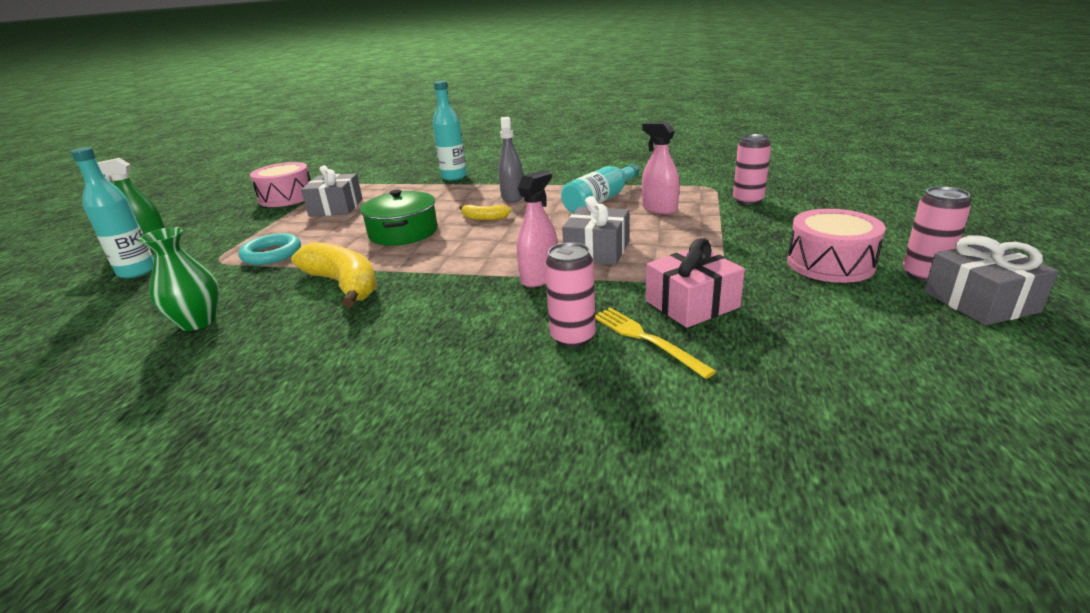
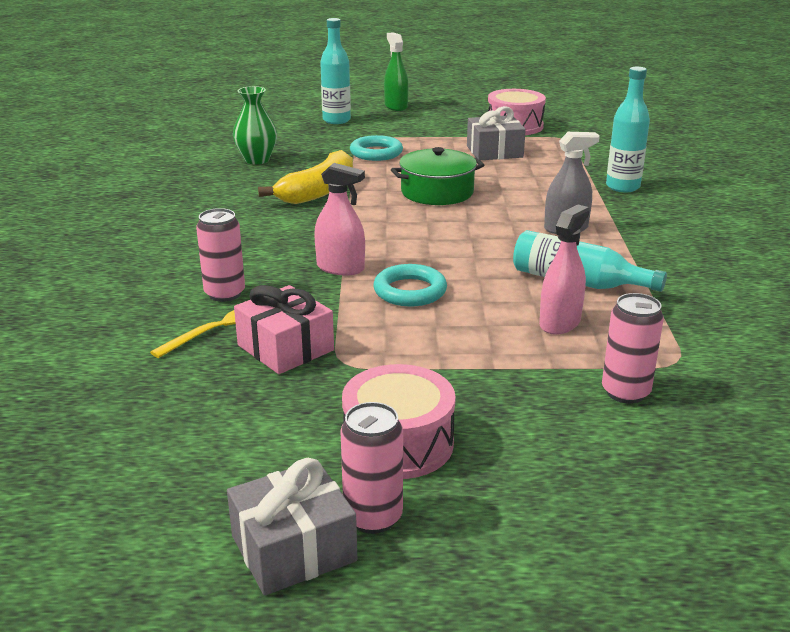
camera: 75 degrees right, 0 degrees up
(484, 218) = (489, 223): yellow banana -> none
(597, 251) = (410, 291): grey gift -> turquoise ring

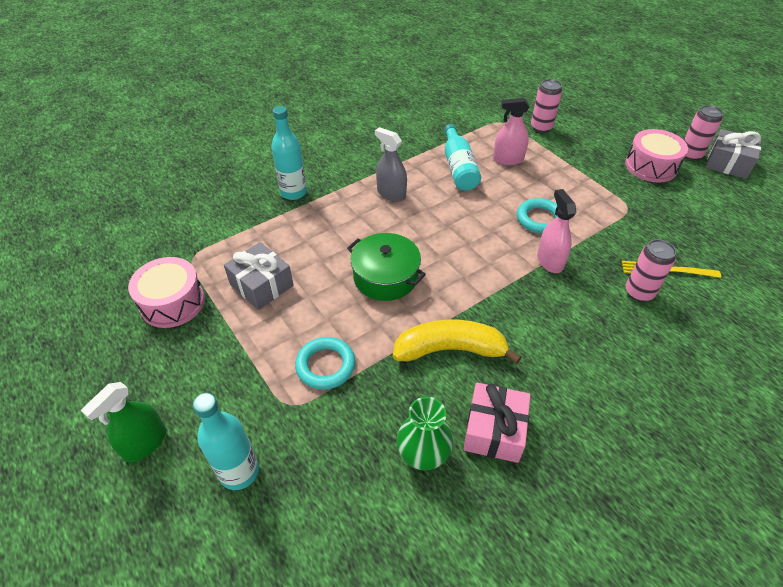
camera: 125 degrees left, 20 degrees up
(285, 348) = (645, 233): pink gift -> pink gift (494, 430)

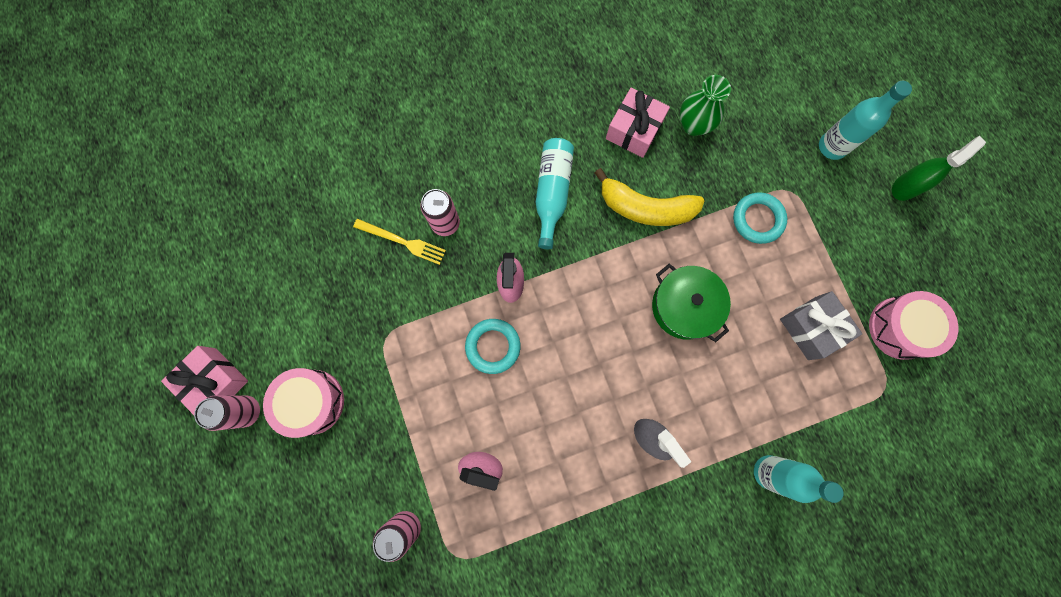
camera: 165 degrees left, 30 degrees up
(458, 167) = (551, 466): turquoise bottle -> turquoise bottle (552, 193)
(727, 163) = (215, 381): grey gift -> pink gift

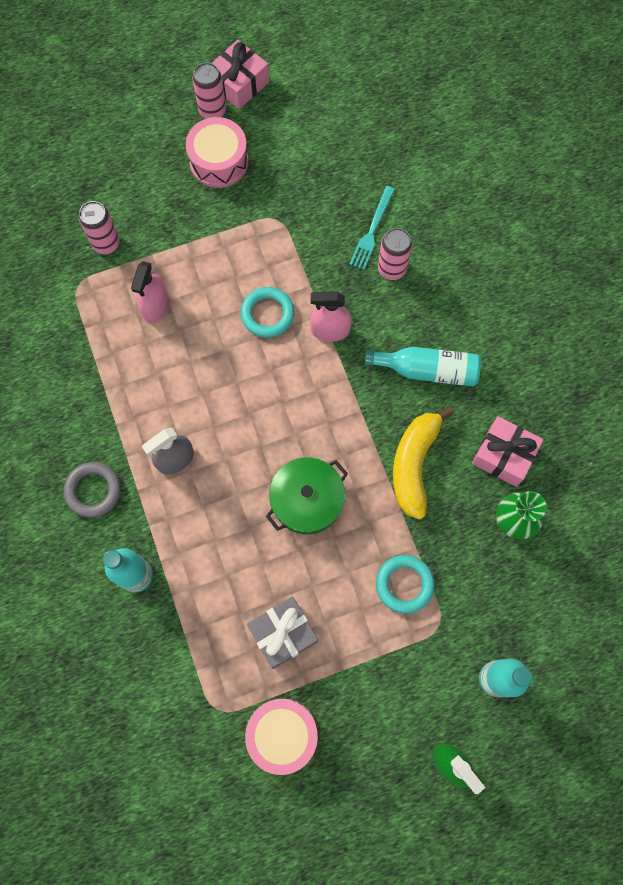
camera: 90 degrees right, 5 degrees down
(403, 242) = (372, 230): yellow fork -> turquoise fork
(686, 523) = (93, 490): none -> grey ring

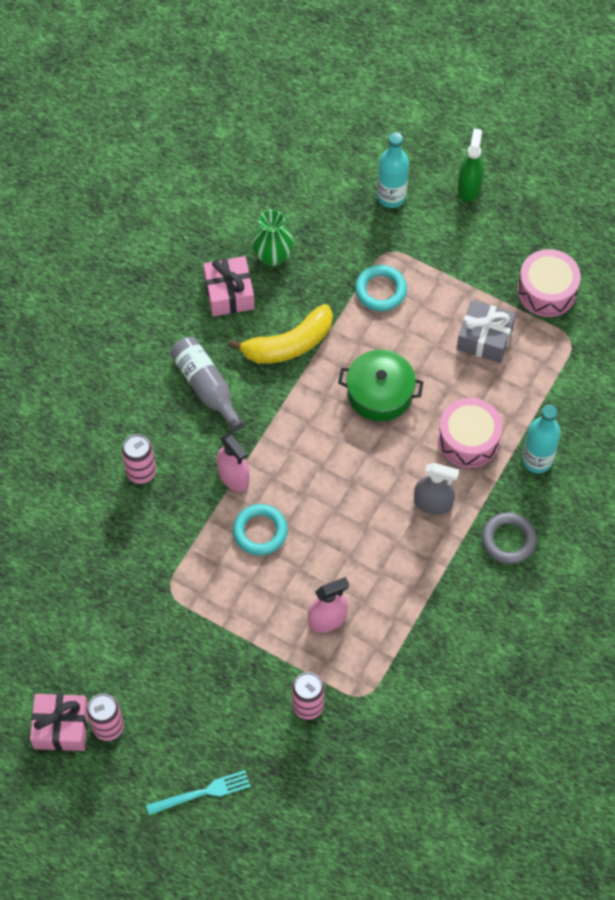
camera: 130 degrees left, 10 degrees down
(219, 161) = (154, 680): pink drum -> pink drum (468, 440)
(372, 230) = (119, 511): turquoise fork -> turquoise fork (202, 793)
(427, 370) = (206, 387): turquoise bottle -> grey bottle

